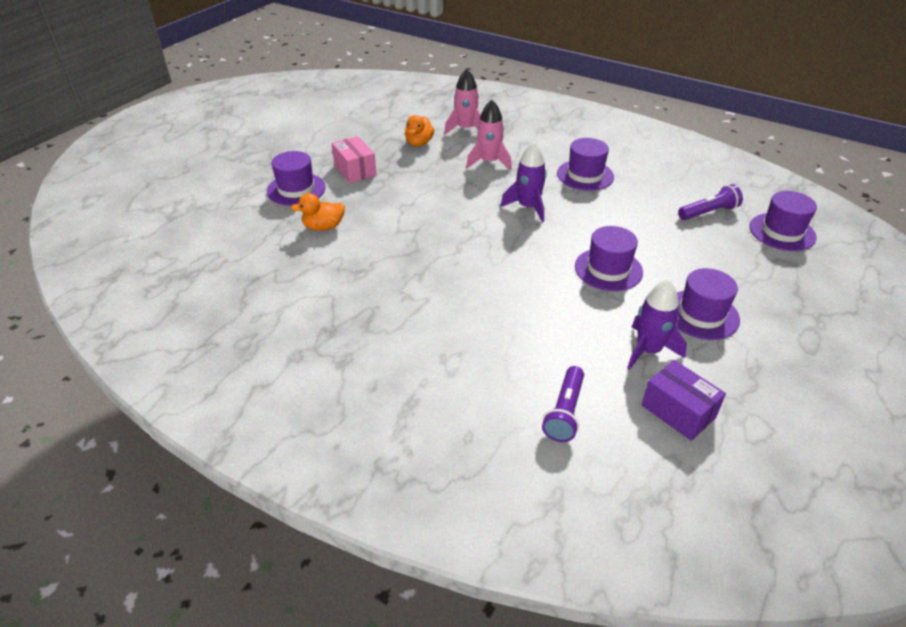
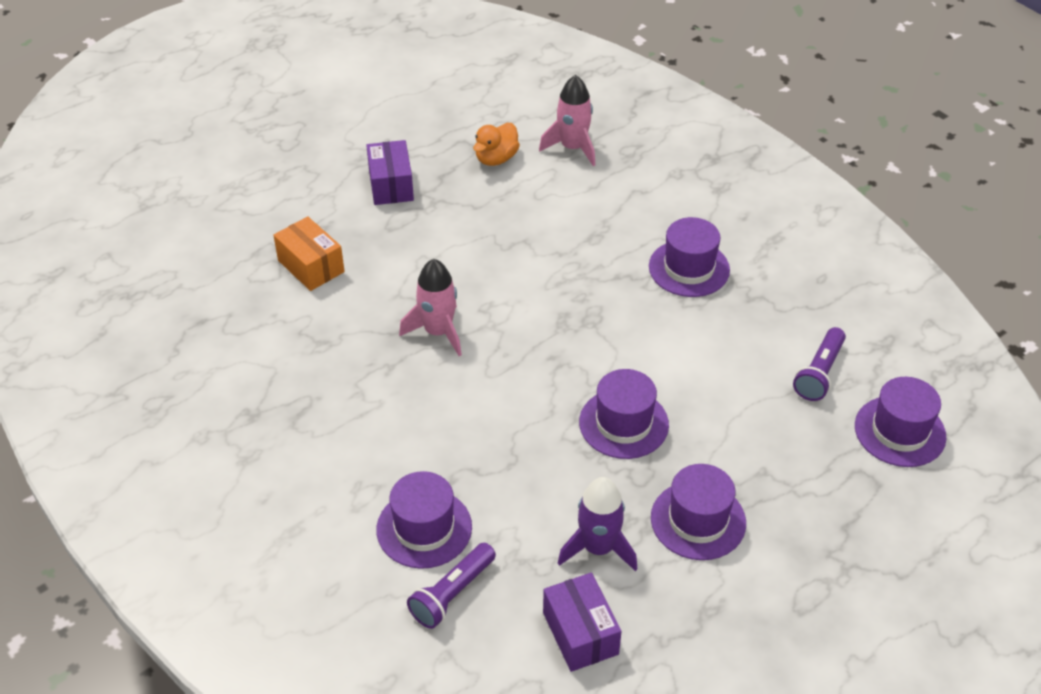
camera: 20 degrees right, 5 degrees up
(296, 189) = (305, 199): purple hat -> purple hat (424, 528)
(323, 227) = (311, 266): orange duck -> orange box
(355, 170) = (391, 185): pink box -> purple box
(489, 162) = (571, 214): pink rocket -> pink rocket (438, 332)
(528, 207) = (579, 301): purple rocket -> none
(708, 212) = (819, 373): purple flashlight -> purple flashlight turned 120 degrees clockwise

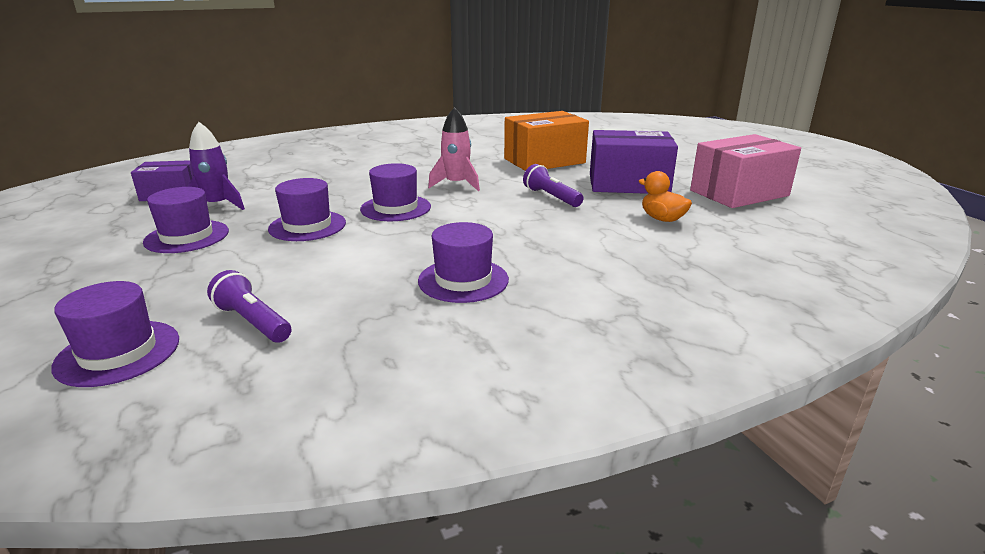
camera: 105 degrees right, 20 degrees down
(311, 266) = (544, 161): orange box -> orange box, size x1.67
(391, 185) = (628, 184): purple box -> purple box, size x1.67
(398, 107) = (739, 193): none -> pink box
(424, 528) = (300, 170): purple hat -> purple hat (395, 208)
(452, 594) = (247, 171): purple flashlight -> purple flashlight (551, 197)
(572, 148) = (680, 252): pink rocket -> none

